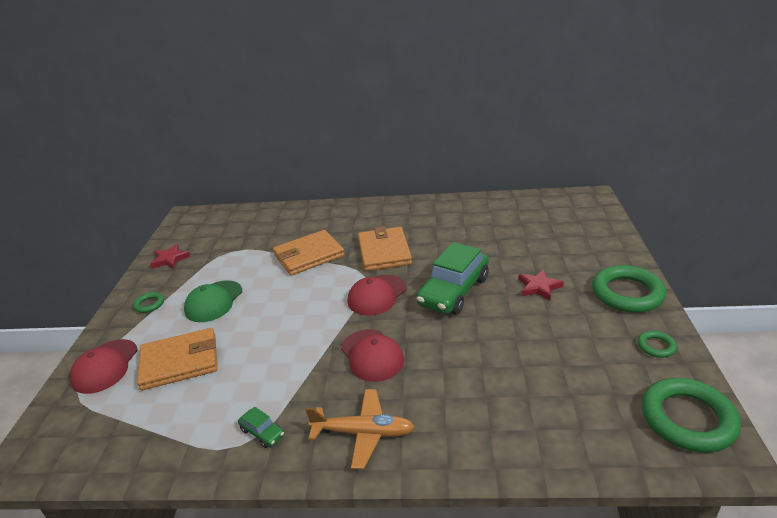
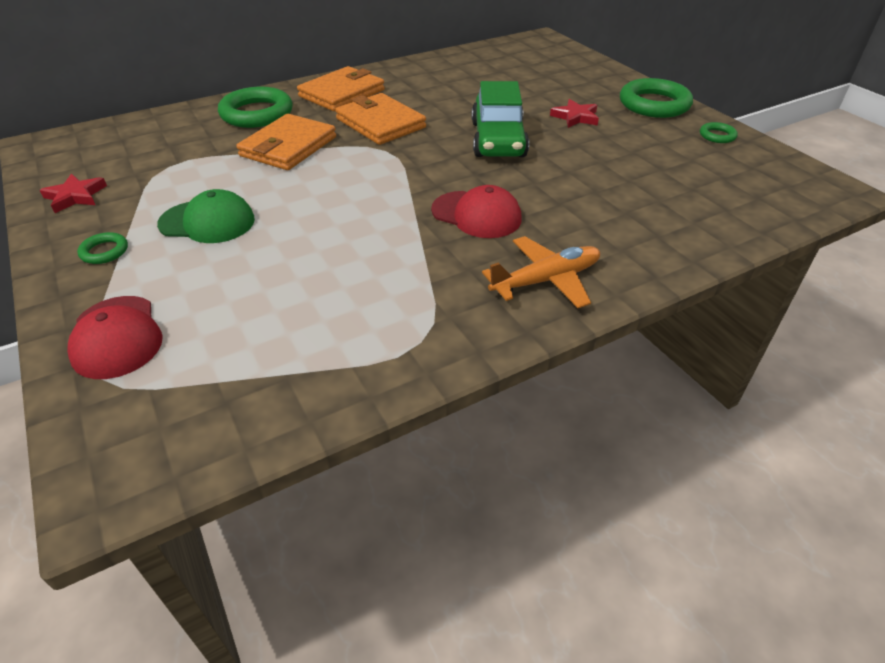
camera: 35 degrees left, 10 degrees up
(180, 362) = (235, 294): orange wallet -> orange wallet (342, 93)
(214, 301) = (207, 222): green cap -> green cap turned 75 degrees counterclockwise
(262, 432) = (434, 321): green car -> none
(377, 295) = (419, 163): red cap -> none
(687, 419) = (792, 177): green ring -> green ring (257, 113)

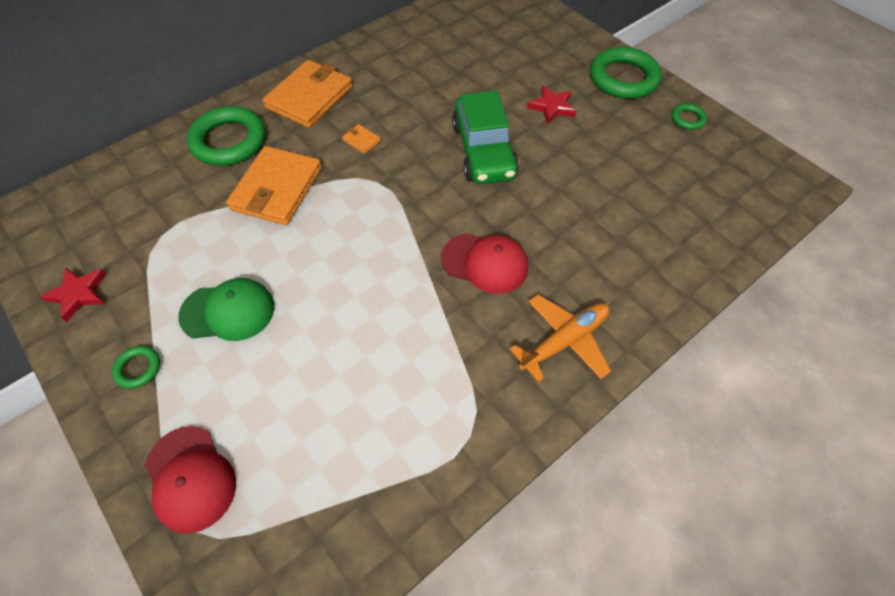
camera: 10 degrees left, 15 degrees up
(380, 123) = (361, 140): orange wallet -> orange wallet, size x0.40

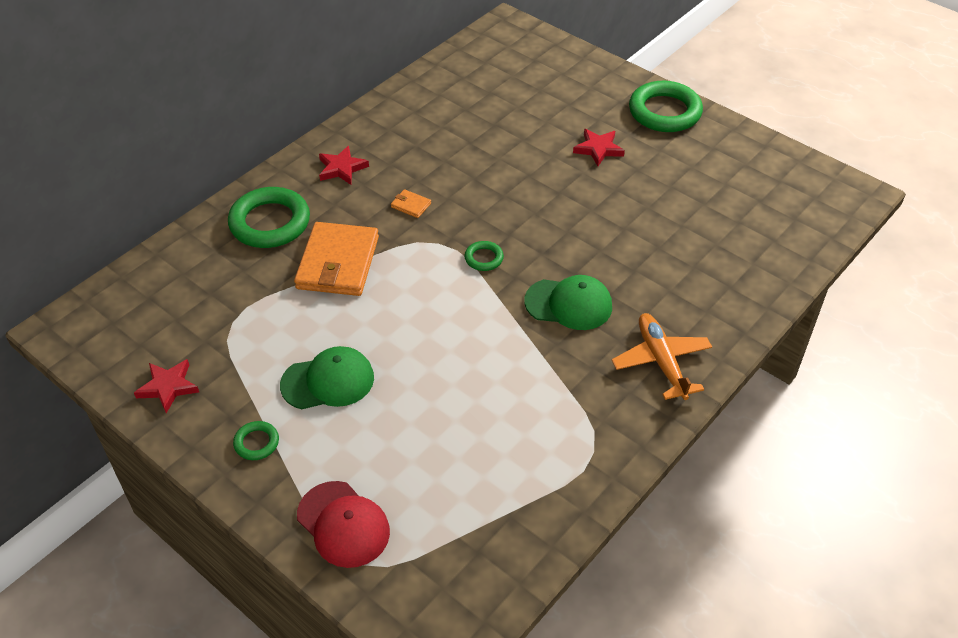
camera: 10 degrees left, 10 degrees down
(309, 97) = (341, 168): orange wallet -> red star
(483, 151) = (540, 200): green car -> none
(485, 263) = (569, 304): red cap -> green cap
(564, 341) = (661, 361): orange plane -> orange plane turned 60 degrees counterclockwise
(688, 119) = (737, 145): green ring -> green ring (484, 258)

